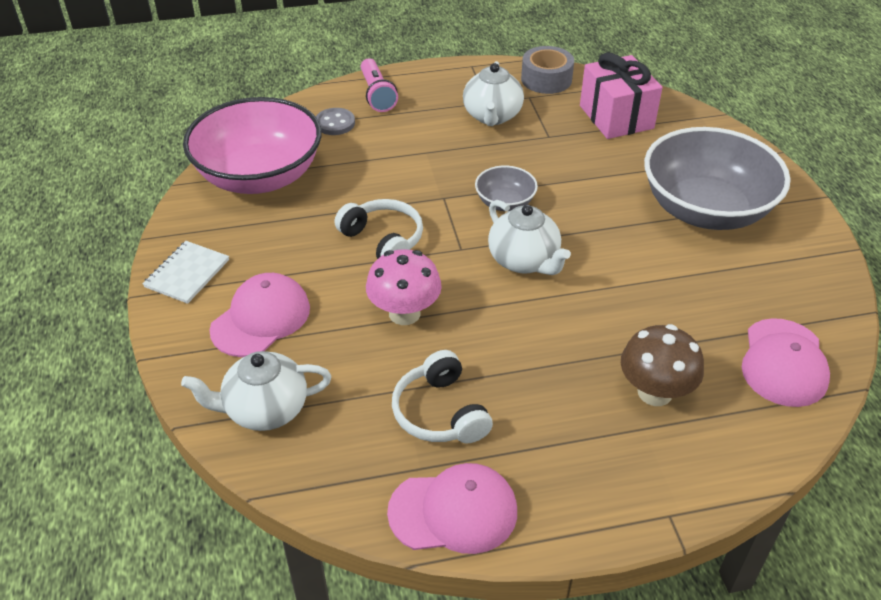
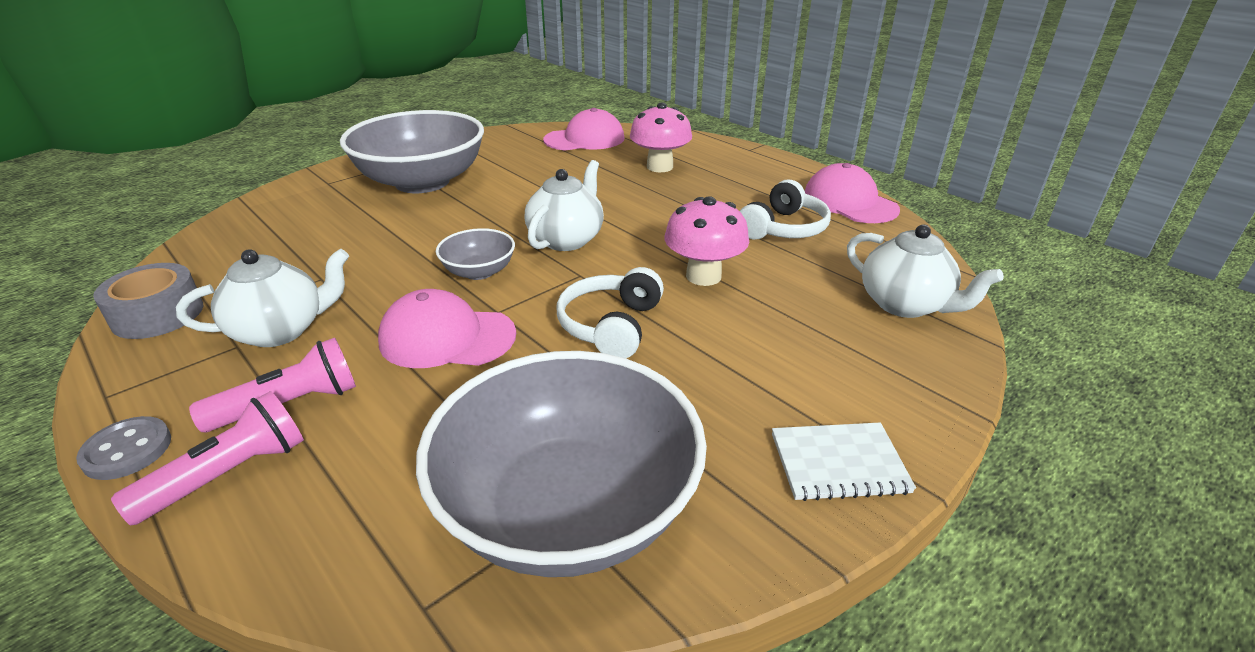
camera: 120 degrees left, 10 degrees down
(259, 176) = (568, 508): pink bowl -> grey bowl
(261, 318) = (820, 358): pink cap -> pink cap (447, 337)
(335, 123) = (352, 488): grey button -> grey button (127, 450)
(414, 113) = (289, 405): none -> pink flashlight
(616, 117) = (260, 248): pink gift -> none
(654, 392) = (659, 167): brown mushroom -> pink mushroom

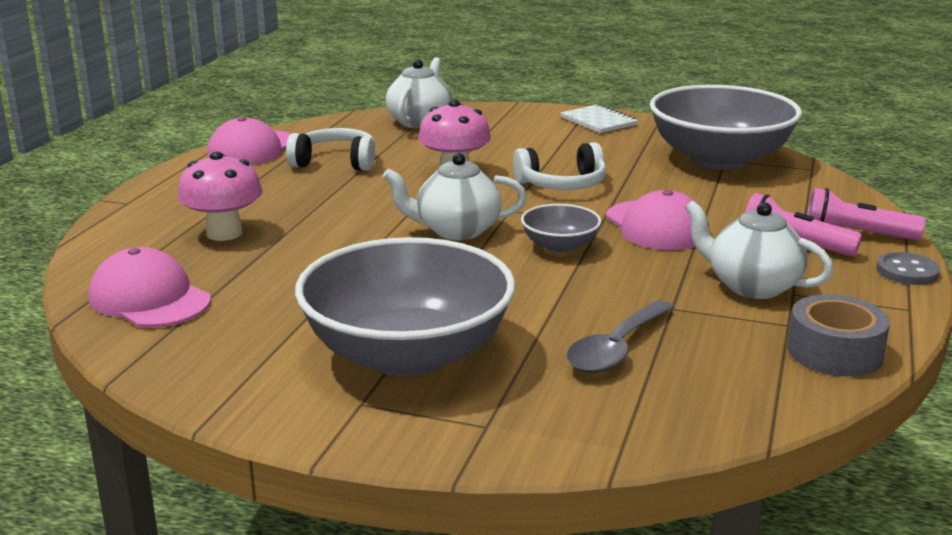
camera: 120 degrees left, 10 degrees down
(318, 238) = (617, 349): none -> grey spoon

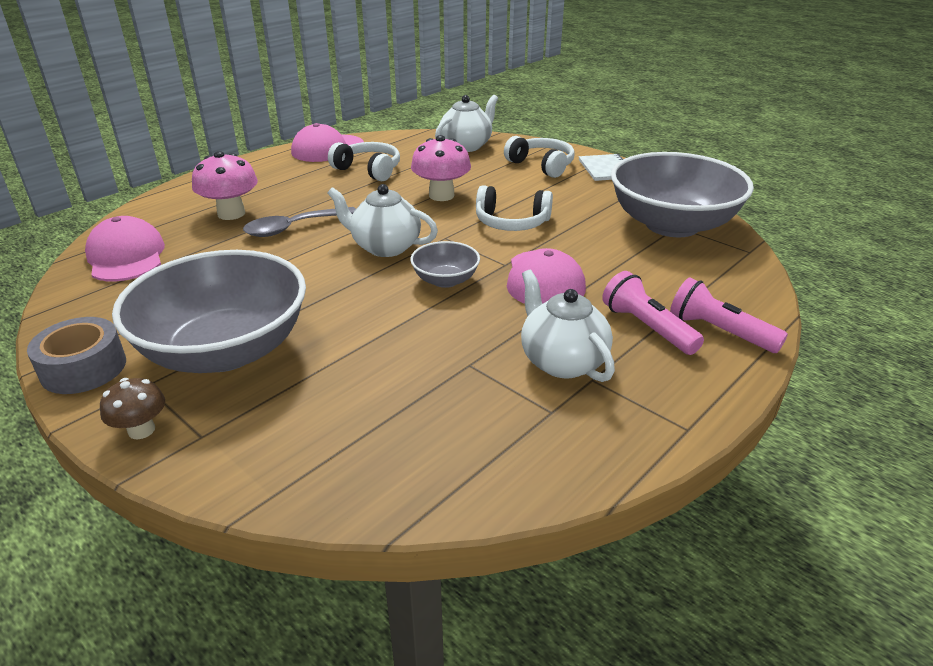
camera: 25 degrees right, 10 degrees up
(415, 438) = (141, 430): none -> brown mushroom
(527, 128) = (541, 165): none -> white headphones
(617, 349) = (379, 393): grey spoon -> grey spoon (294, 228)
(834, 352) = (562, 456): grey tape -> grey tape (84, 368)
(907, 271) = (729, 385): grey button -> none

